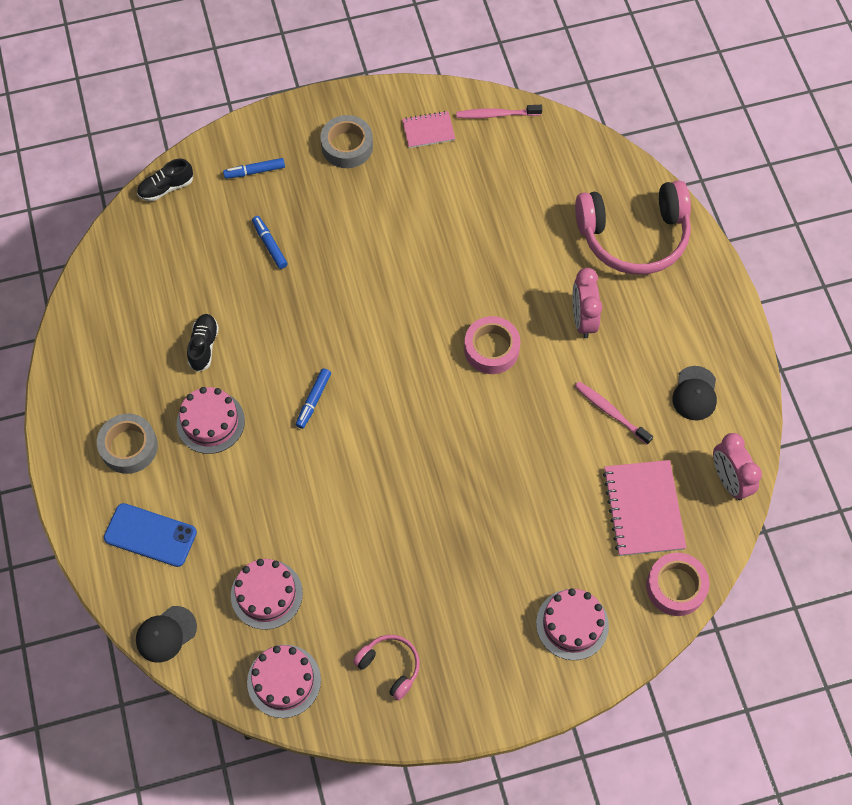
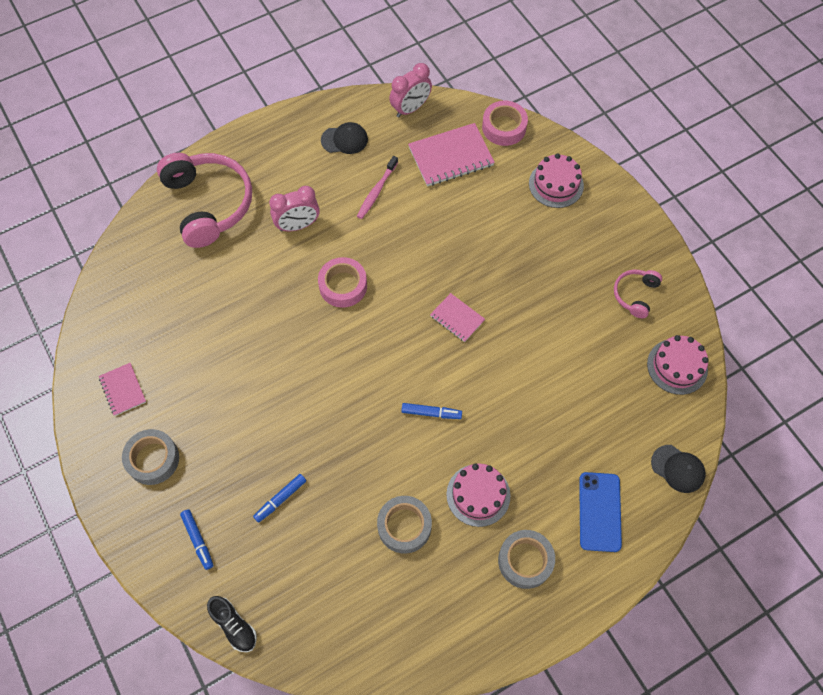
camera: 105 degrees left, 0 degrees up
(204, 346) = (404, 526): black shoe -> grey tape
(266, 594) = (614, 400): pink cake -> none
(417, 456) = (457, 318): none -> pink notebook
(496, 115) = (95, 335): pink toothbrush -> none

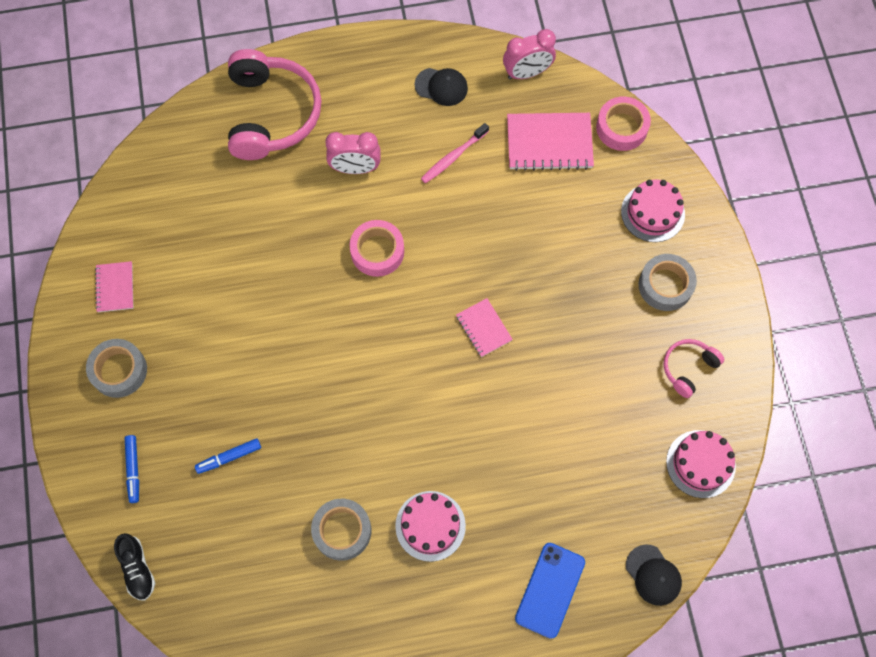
camera: 20 degrees right, 5 degrees up
(431, 413) = (416, 422): blue marker -> none
(525, 561) = (451, 612): grey tape -> grey tape (665, 285)

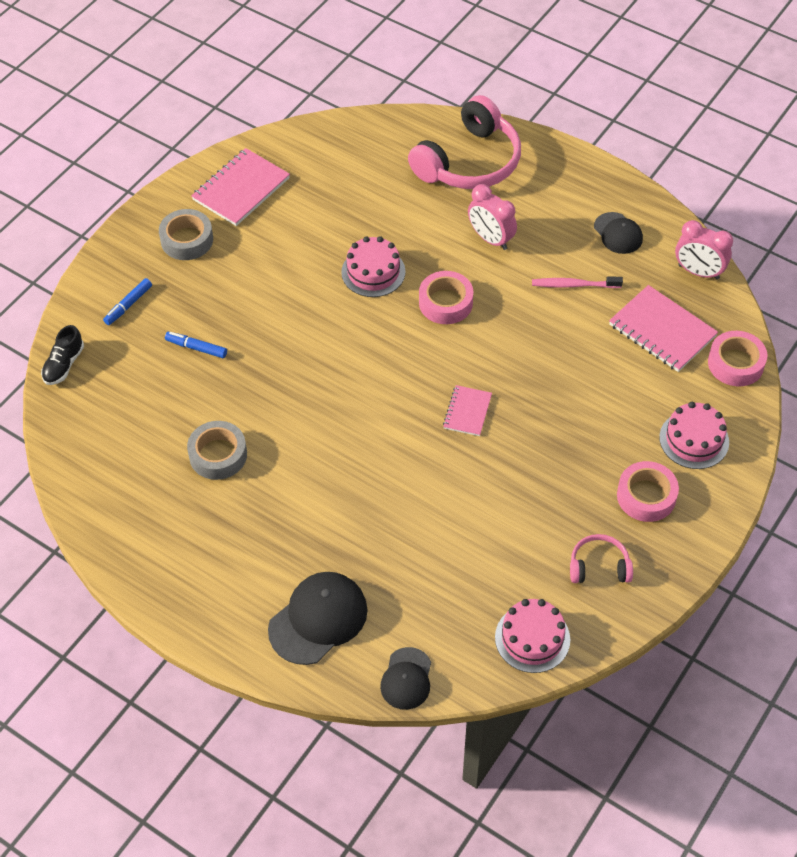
camera: 45 degrees right, 15 degrees down
(115, 287) = (241, 189): pink notebook -> pink notebook, size x1.74
(430, 526) = (281, 504): pink cake -> pink cake (373, 272)
(550, 590) = (318, 619): blue phone -> black cap
(665, 285) = (646, 496): grey tape -> pink tape

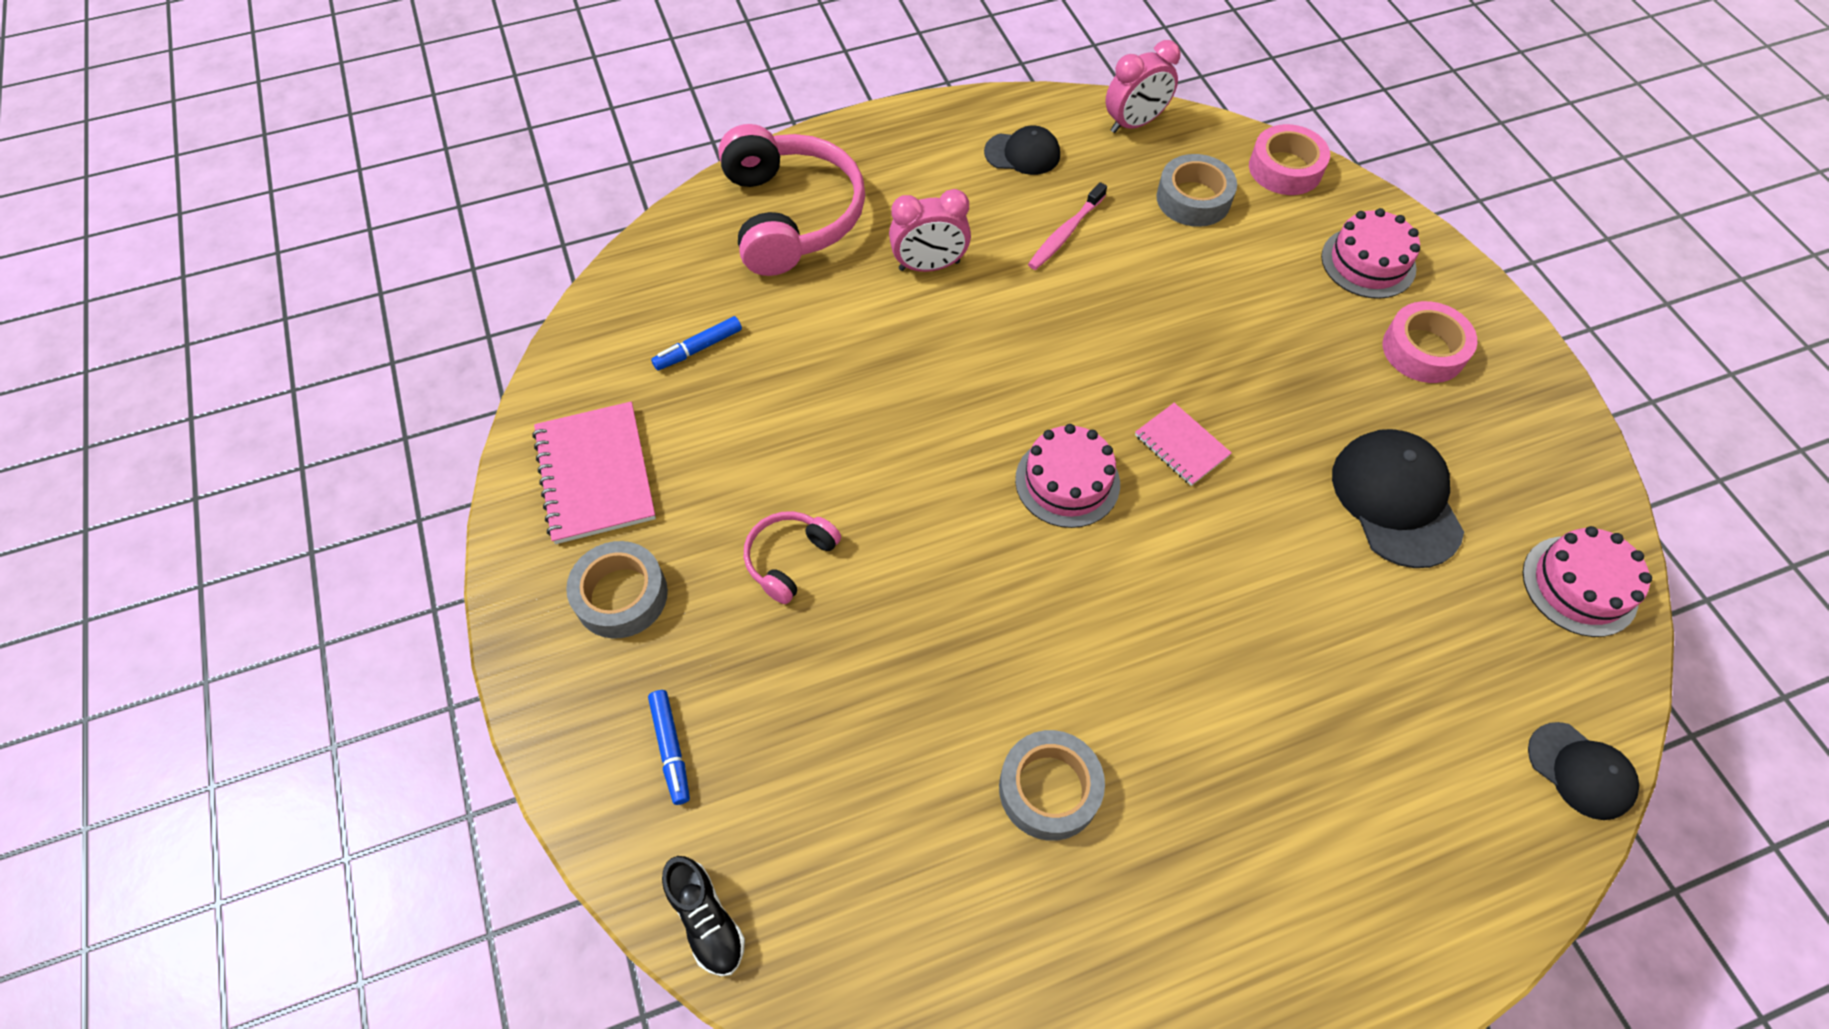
camera: 55 degrees left, 5 degrees up
(196, 348) = (830, 701): blue marker -> blue marker (698, 349)
(318, 619) = (1425, 826): black cap -> black cap (1396, 500)
(373, 272) = (876, 411): pink cake -> pink cake (1067, 481)
(445, 303) = (991, 366): pink tape -> none
(599, 566) = (1502, 454): pink headphones -> pink headphones (789, 559)
(662, 330) = (1193, 199): pink notebook -> grey tape

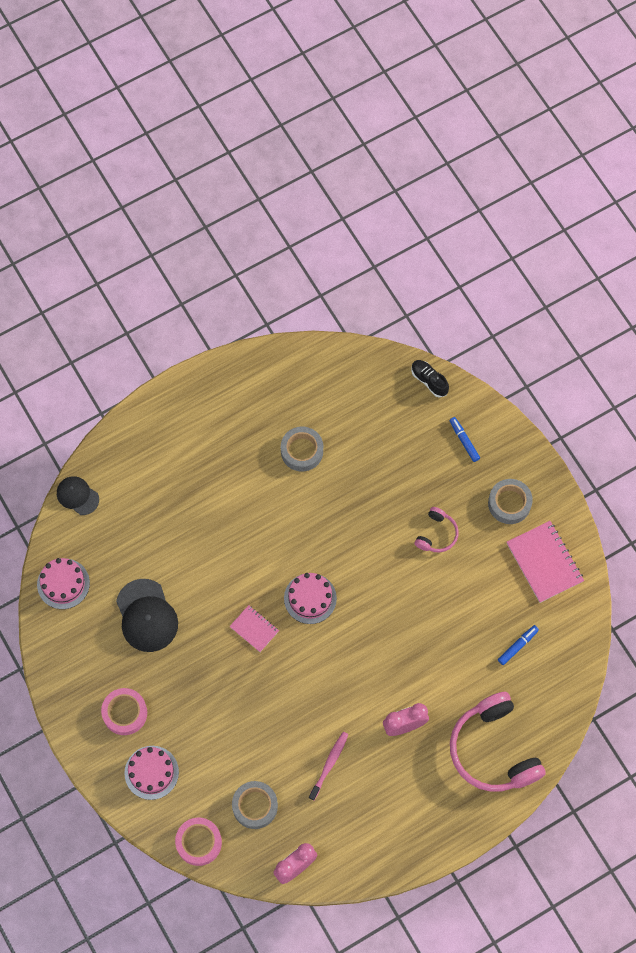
camera: 170 degrees right, 10 degrees up
(1022, 153) = (363, 827): black cap -> none

